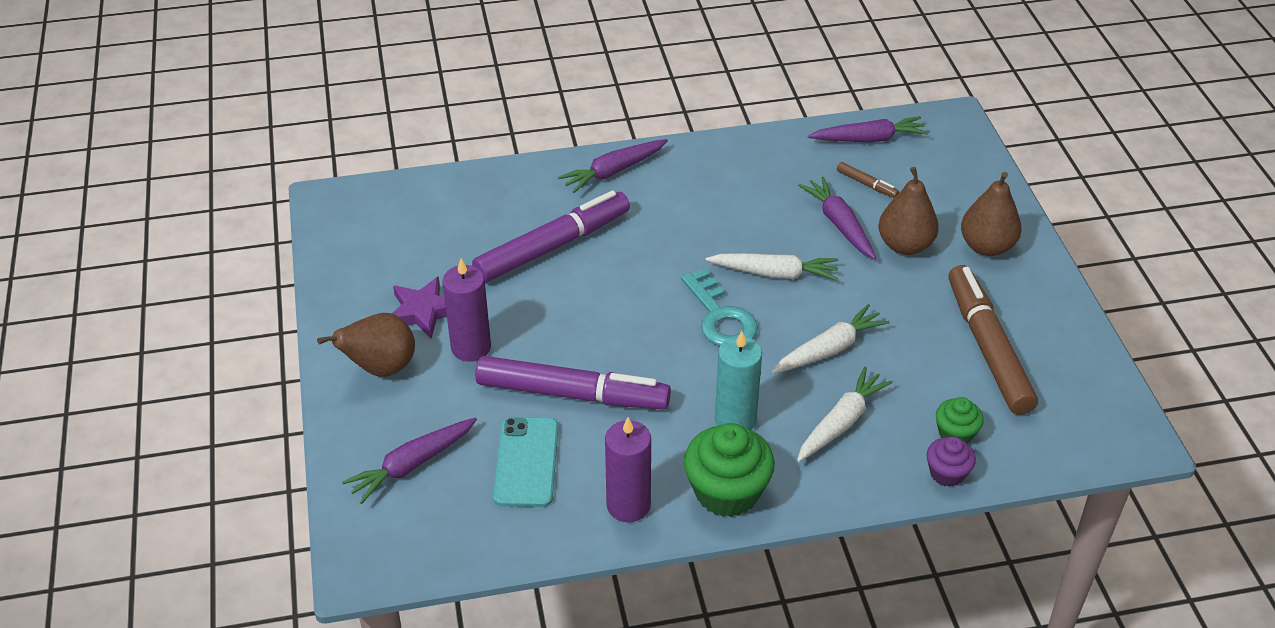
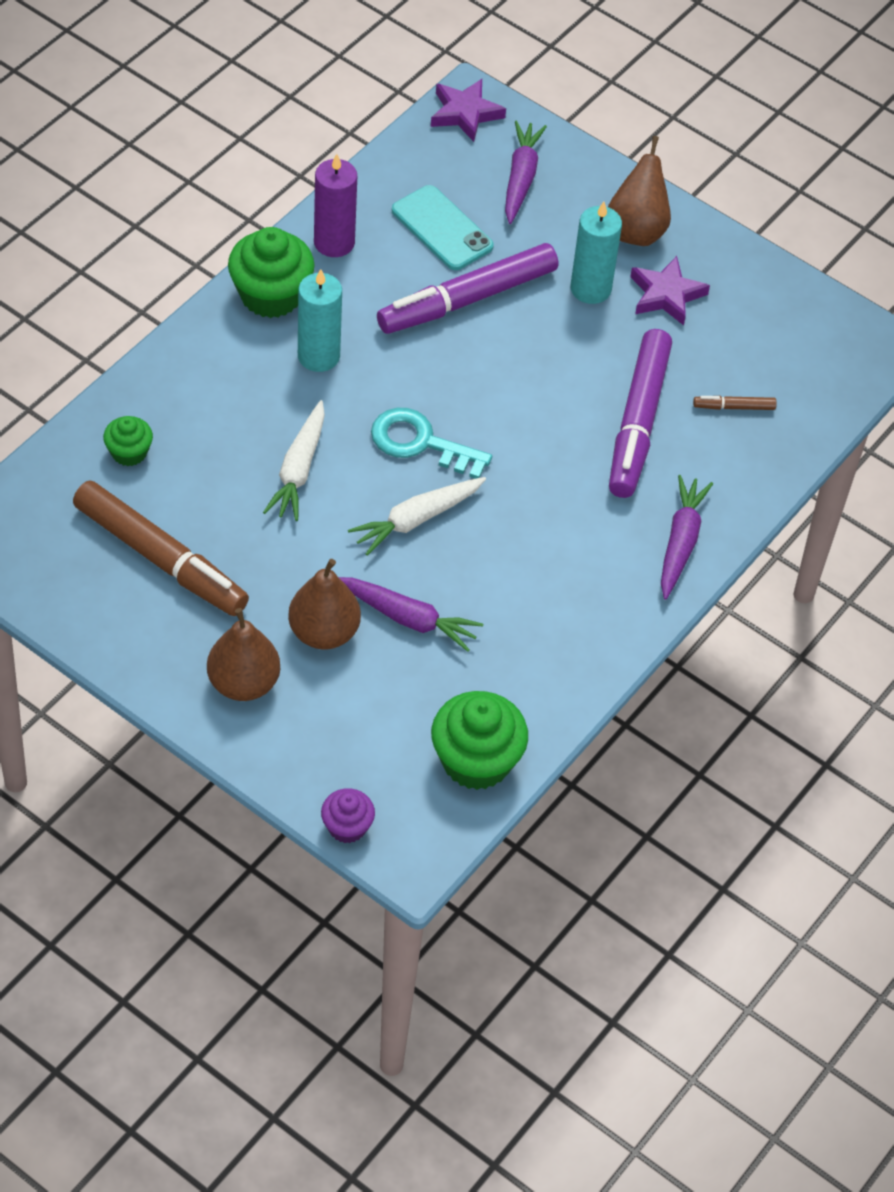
camera: 135 degrees right, 10 degrees up
(383, 555) = (465, 113): none -> purple star
(471, 347) = (590, 289): purple candle -> turquoise candle
(841, 422) = (231, 405): white carrot -> none
(866, 184) = (425, 690): brown marker -> brown marker (734, 407)
(869, 139) = (476, 760): purple carrot -> green cupcake
(947, 473) = (111, 412): purple cupcake -> purple cupcake (347, 827)

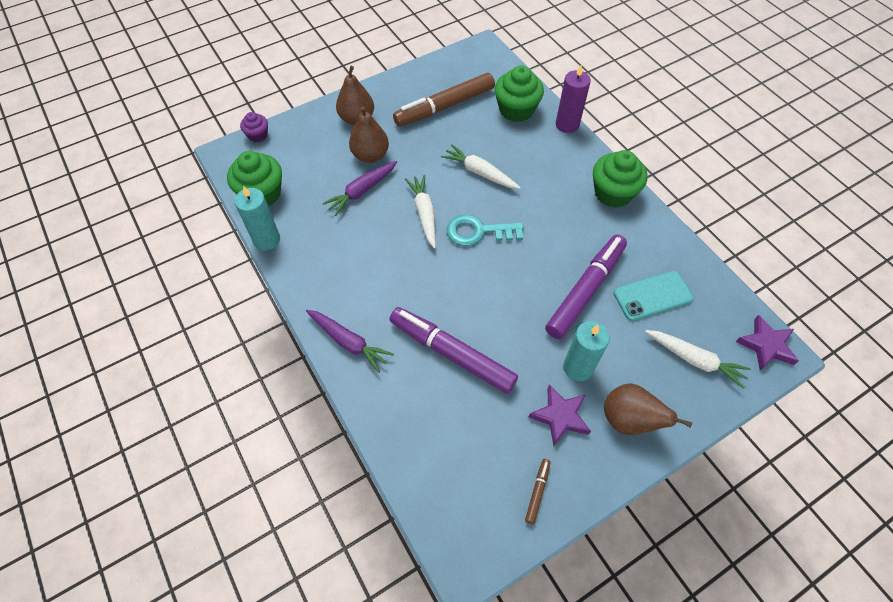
camera: 115 degrees right, 5 degrees up
(129, 452) = (516, 110): green cupcake -> green cupcake, size x1.83
(318, 356) = (559, 202): turquoise candle -> turquoise candle (267, 240)
(334, 242) = (650, 234): purple candle -> purple candle (567, 125)
(420, 443) = (478, 231): turquoise key -> turquoise key turned 135 degrees counterclockwise
(467, 299) = (585, 290): purple marker -> purple marker turned 45 degrees clockwise
(521, 178) = (694, 360): purple carrot -> white carrot
(734, 407) = (443, 421): brown marker -> brown marker (537, 492)

